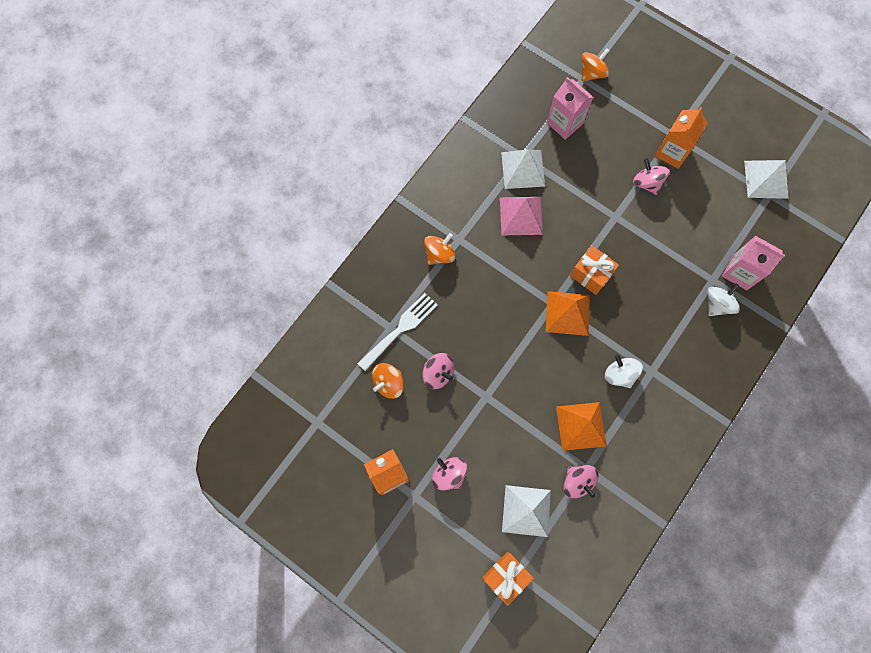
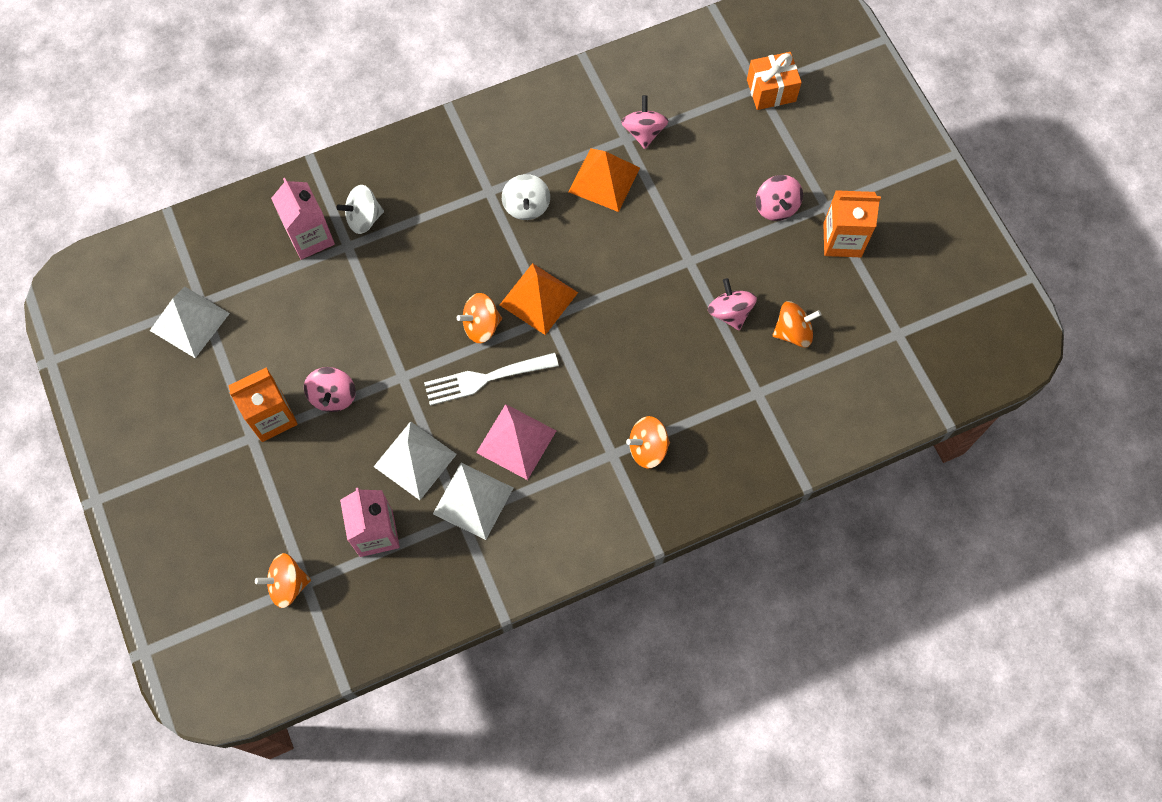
camera: 150 degrees left, 5 degrees down
(400, 329) = (746, 385): white fork -> white fork (485, 379)
(526, 510) = (714, 134): white pyramid -> white pyramid (415, 460)
(591, 274) = (481, 326): orange gift -> orange spinning top

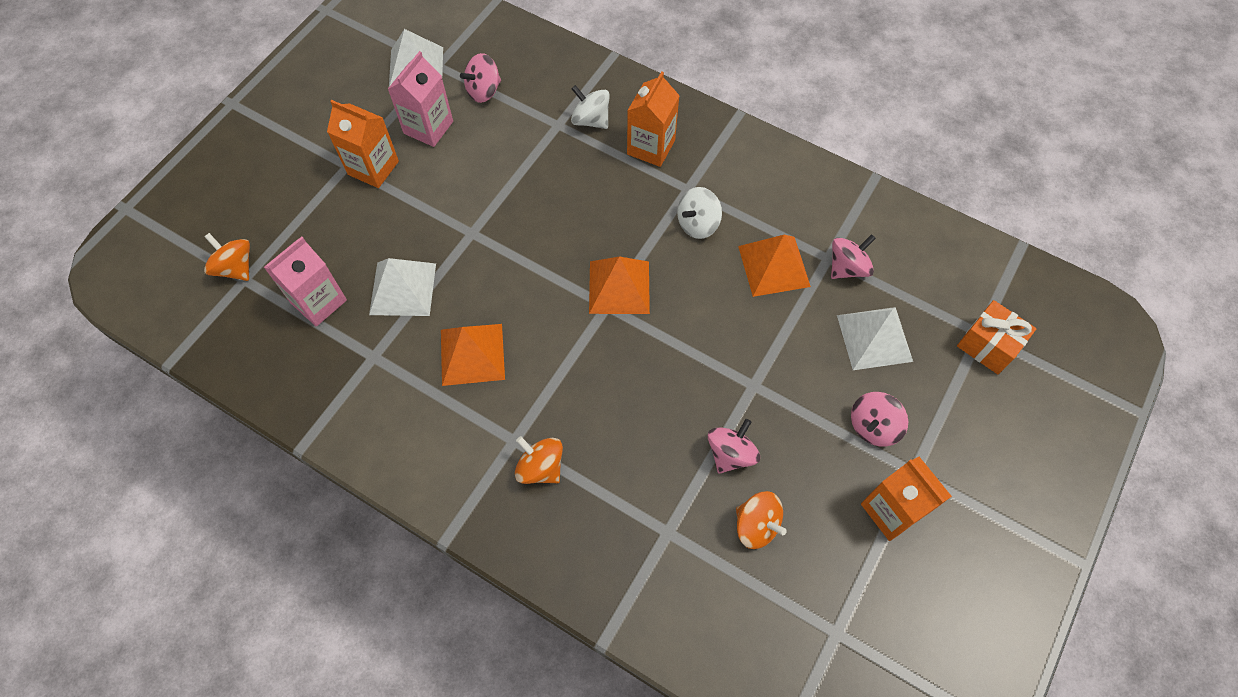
camera: 55 degrees right, 5 degrees down
(310, 237) = (545, 97): pink carton -> pink carton (428, 127)
(333, 396) = (420, 196): pink spinning top -> pink spinning top (484, 91)
(428, 191) = (651, 147): none -> orange carton
(473, 500) = (394, 355): white pyramid -> white pyramid (874, 338)
(481, 326) = (560, 260): orange spinning top -> none
(485, 379) = (513, 294): white fork -> none
(516, 441) = (472, 354): pink pyramid -> orange pyramid

